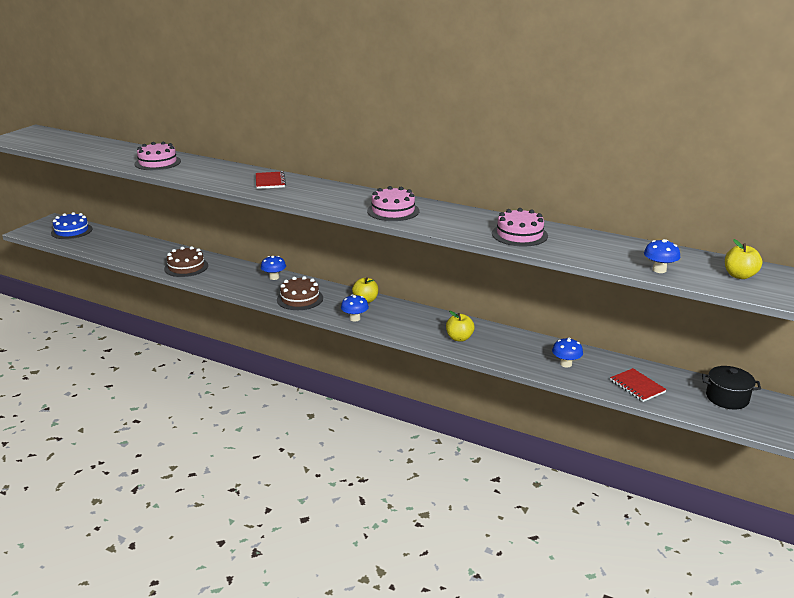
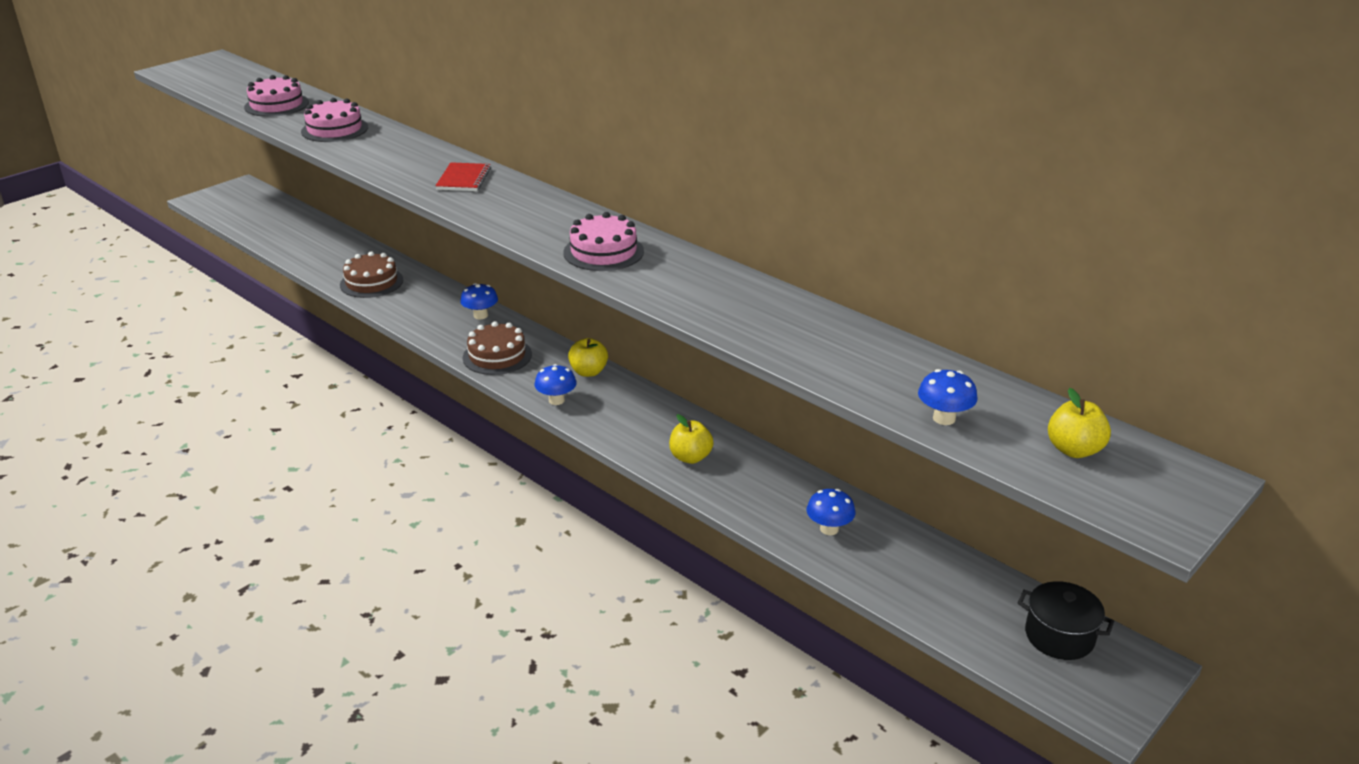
camera: 15 degrees right, 5 degrees up
(71, 231) = (255, 205): blue cake -> none
(519, 234) = (765, 320): pink cake -> pink cake (276, 105)
(637, 386) = (921, 588): red notebook -> none

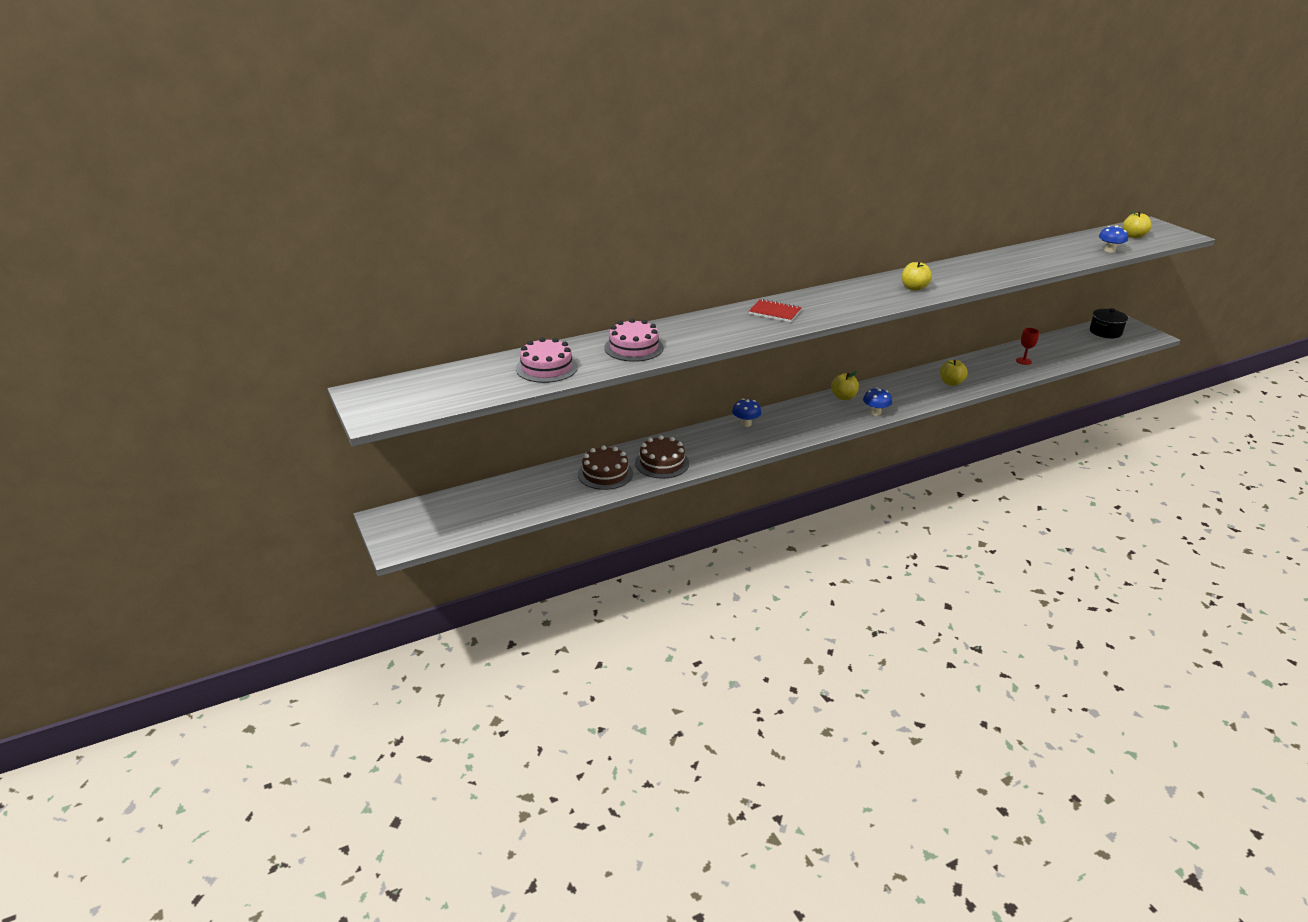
camera: 70 degrees left, 0 degrees up
(497, 356) = (809, 425): brown cake -> brown cake (605, 473)
(603, 252) = (914, 288): pink cake -> yellow apple
(829, 529) = (1023, 361): blue mushroom -> red goblet

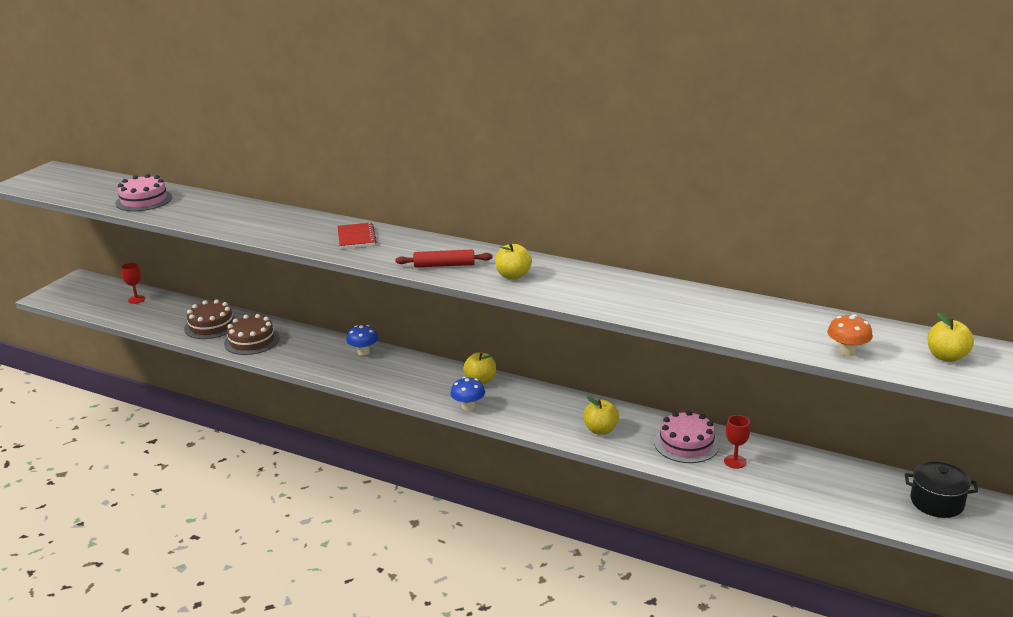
camera: 55 degrees right, 5 degrees down
(489, 497) = (136, 299): none -> red goblet
(634, 347) = (213, 213): pink cake -> pink cake (686, 443)
(869, 301) = (444, 265): none -> red rolling pin
(1109, 250) = (847, 352): blue mushroom -> orange mushroom

